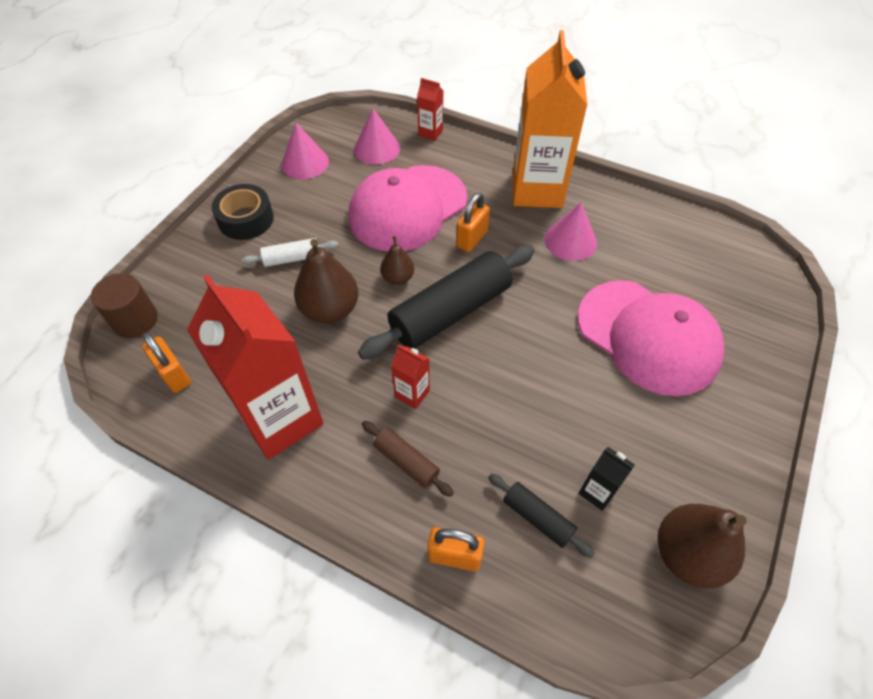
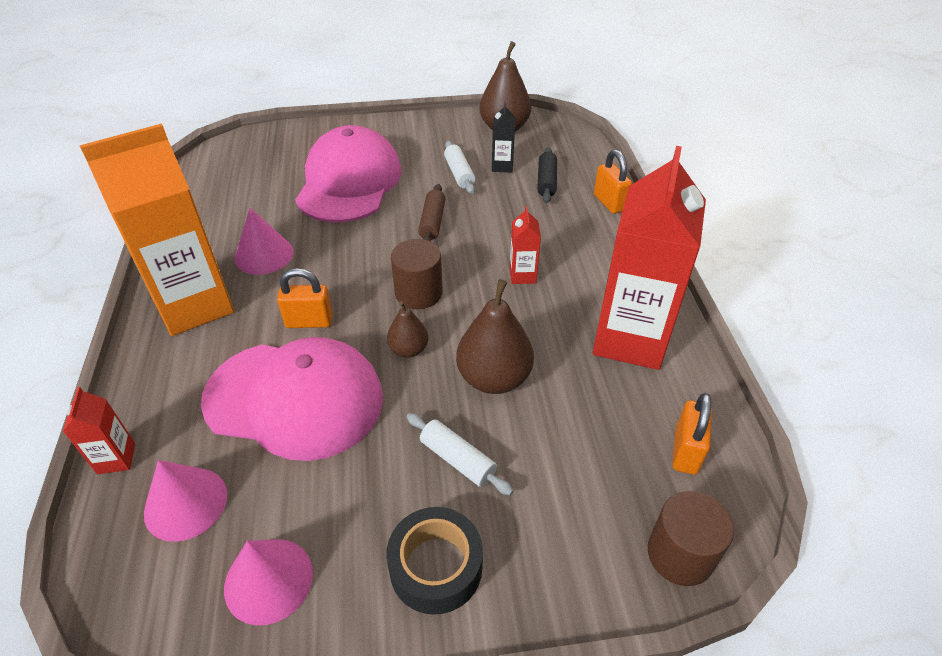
camera: 125 degrees left, 10 degrees down
(406, 461) = (578, 251): brown rolling pin -> brown rolling pin (432, 222)
(450, 312) = (418, 293): black rolling pin -> brown cylinder
(607, 439) = (459, 174): none -> white rolling pin

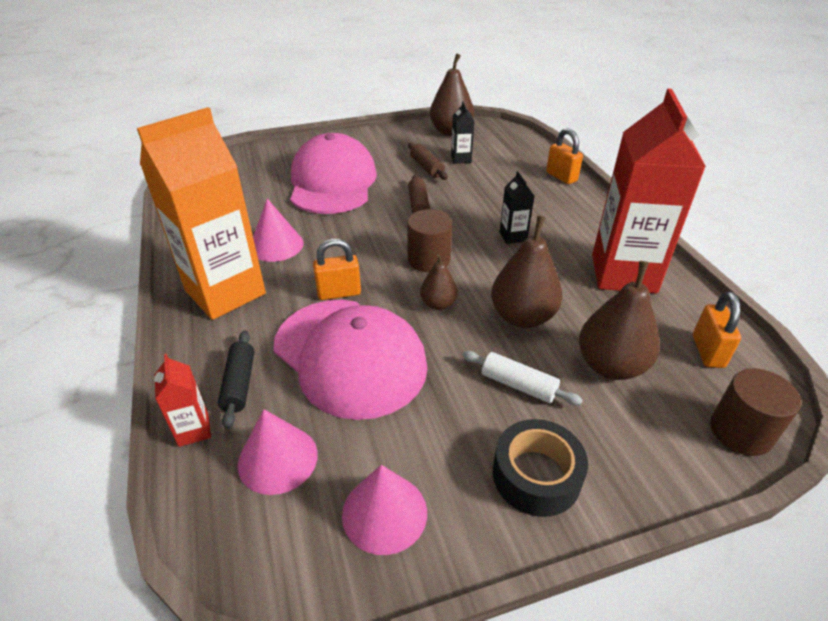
camera: 10 degrees left, 5 degrees down
(294, 399) = (350, 356): pink cap -> pink cap turned 45 degrees clockwise
(459, 174) = (426, 167): white rolling pin -> brown rolling pin
(522, 275) = (513, 236): red carton -> black carton
(546, 181) = (503, 166): black rolling pin -> black rolling pin (239, 384)
(567, 452) = (611, 366): none -> brown pear

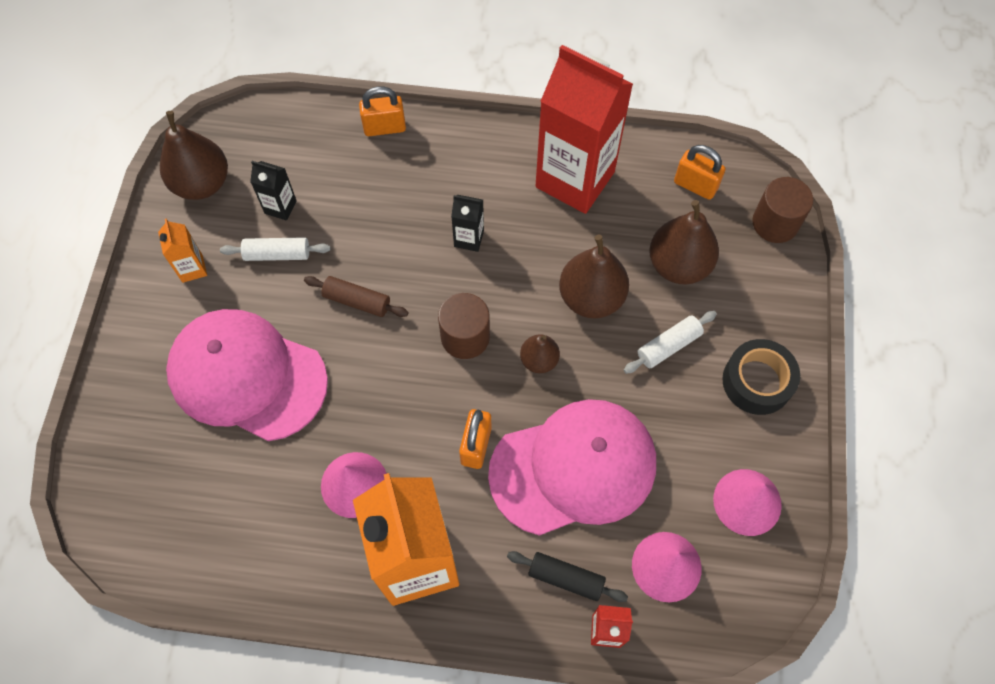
camera: 65 degrees left, 25 degrees up
(392, 145) = (192, 268): none -> orange carton
(426, 167) = (277, 254): brown rolling pin -> white rolling pin

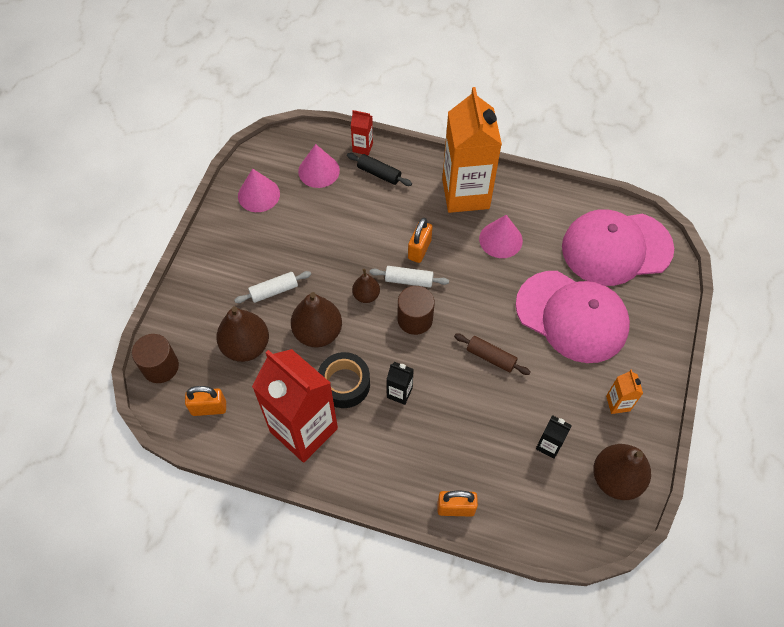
camera: 170 degrees left, 5 degrees down
(277, 254) = (551, 404): white rolling pin -> white rolling pin (409, 280)
(573, 468) = (359, 228): pink cap -> pink cap (616, 248)
(695, 185) = (209, 408): orange padlock -> orange padlock turned 45 degrees counterclockwise
(757, 381) = (223, 259): black tape -> black tape (344, 384)

